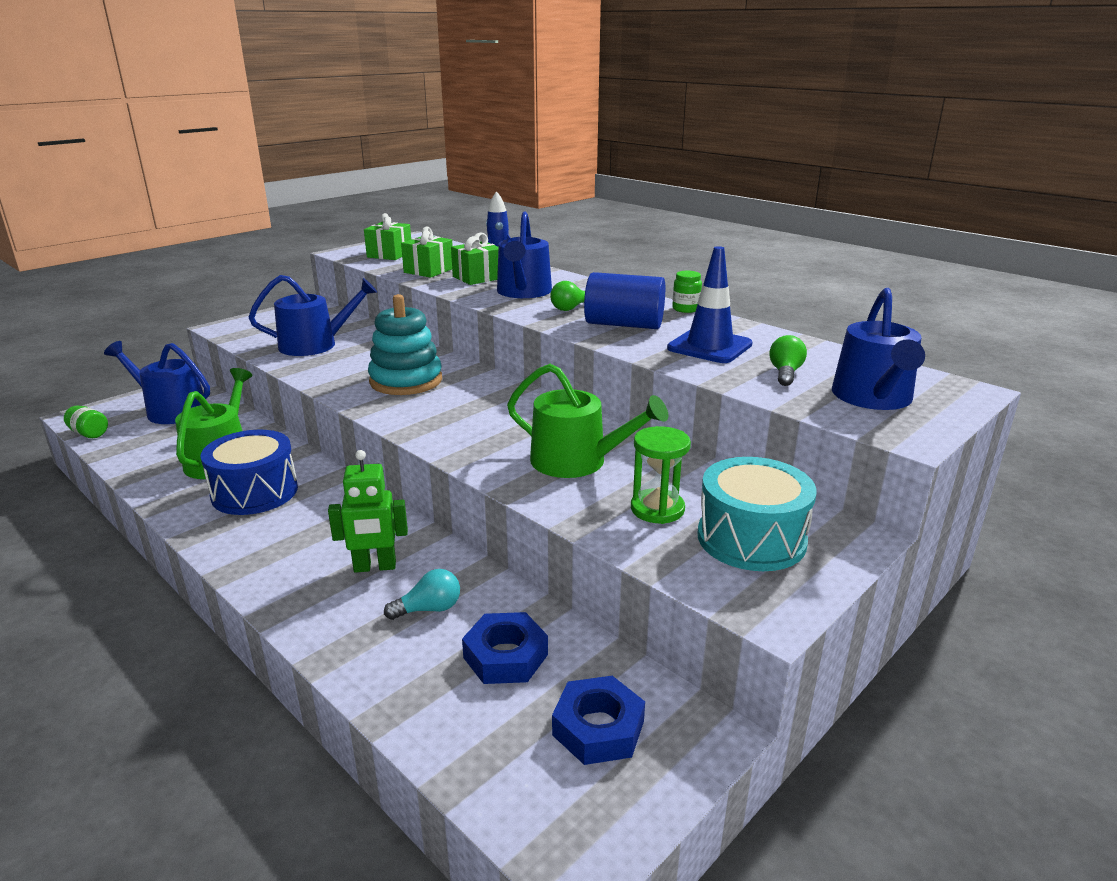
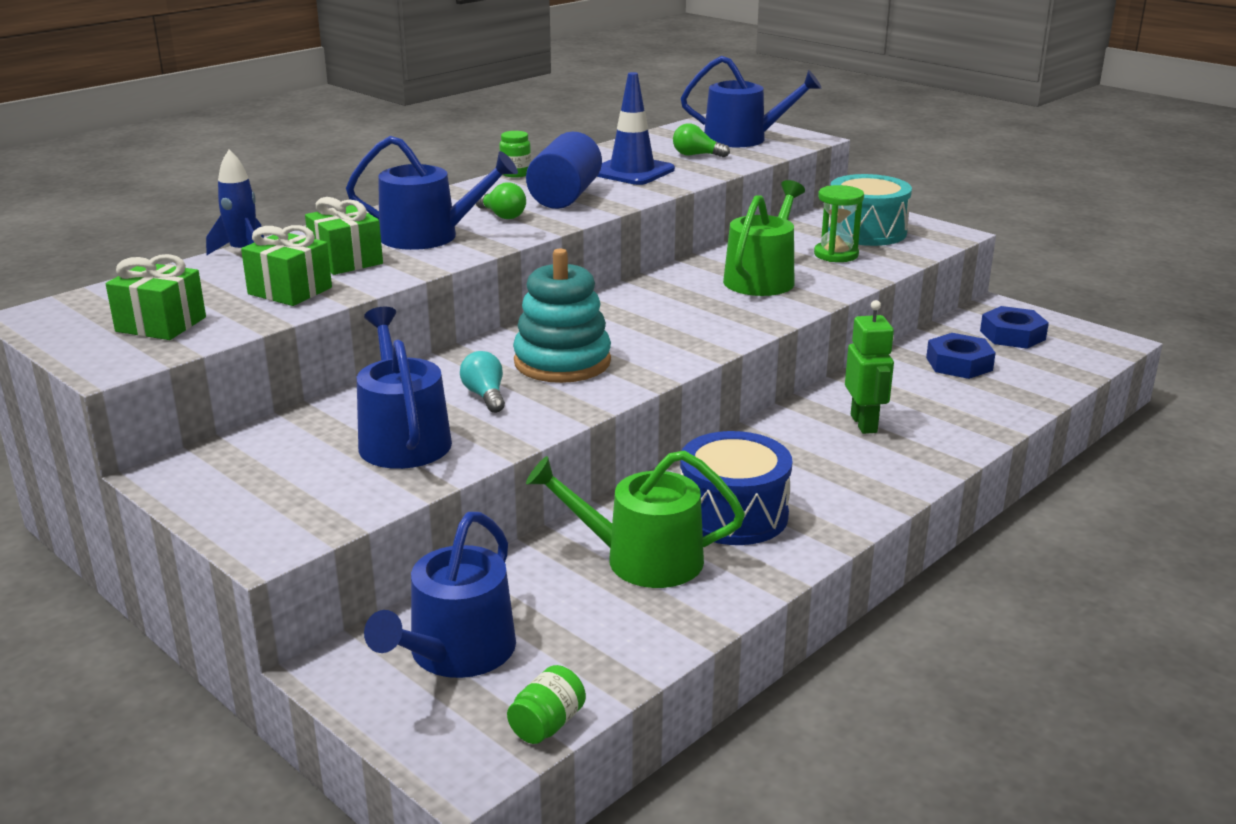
camera: 90 degrees left, 0 degrees up
(429, 609) = (916, 395): turquoise light bulb -> turquoise light bulb (485, 396)

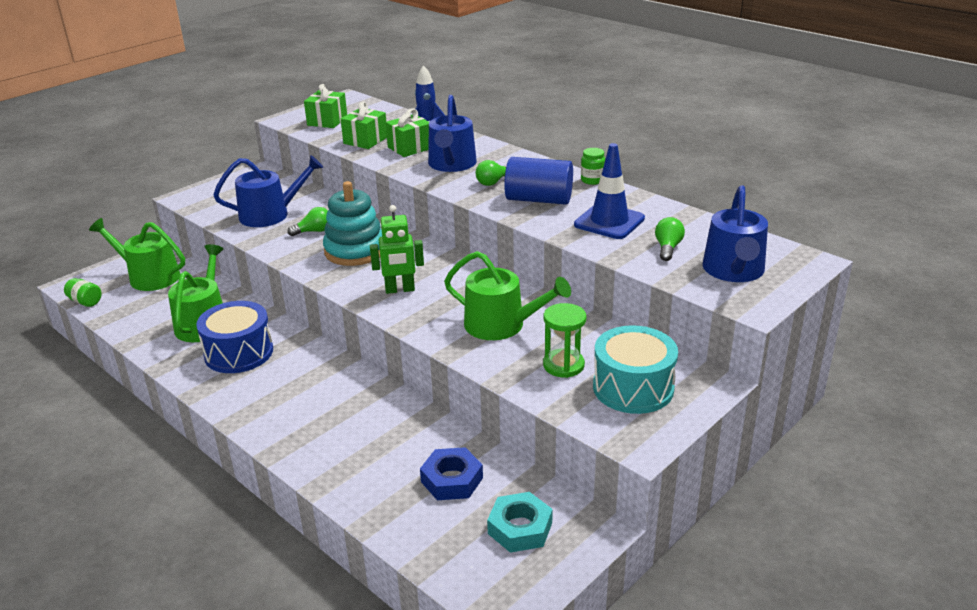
camera: 90 degrees right, 5 degrees up
(455, 653) = (149, 276): blue watering can -> green watering can
(485, 396) = (314, 231): turquoise light bulb -> green light bulb
(864, 424) = (346, 414): green robot -> green robot (400, 290)
(1012, 335) = (520, 528): blue nut -> turquoise nut

